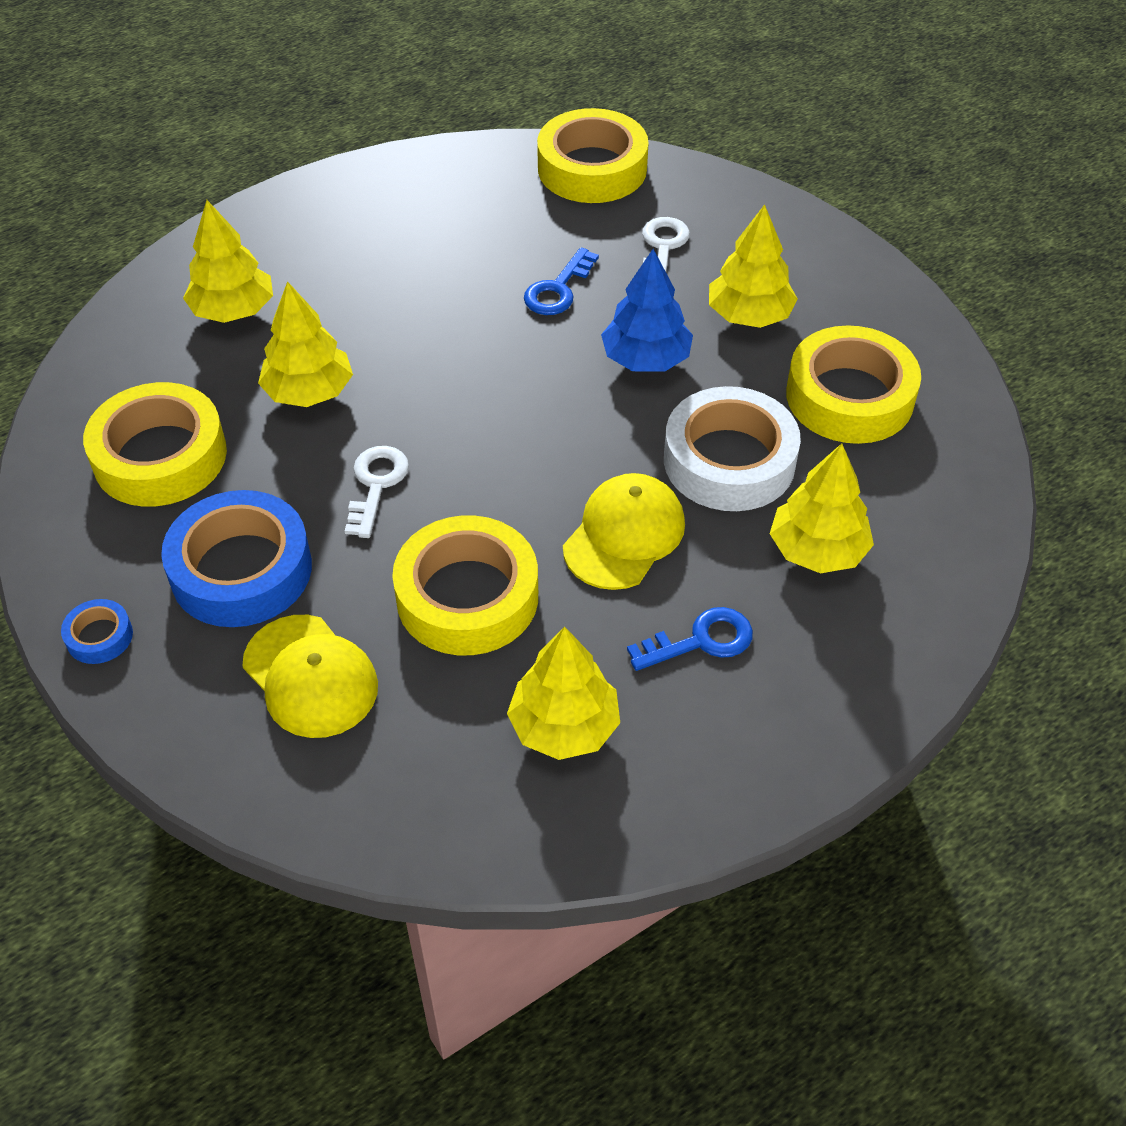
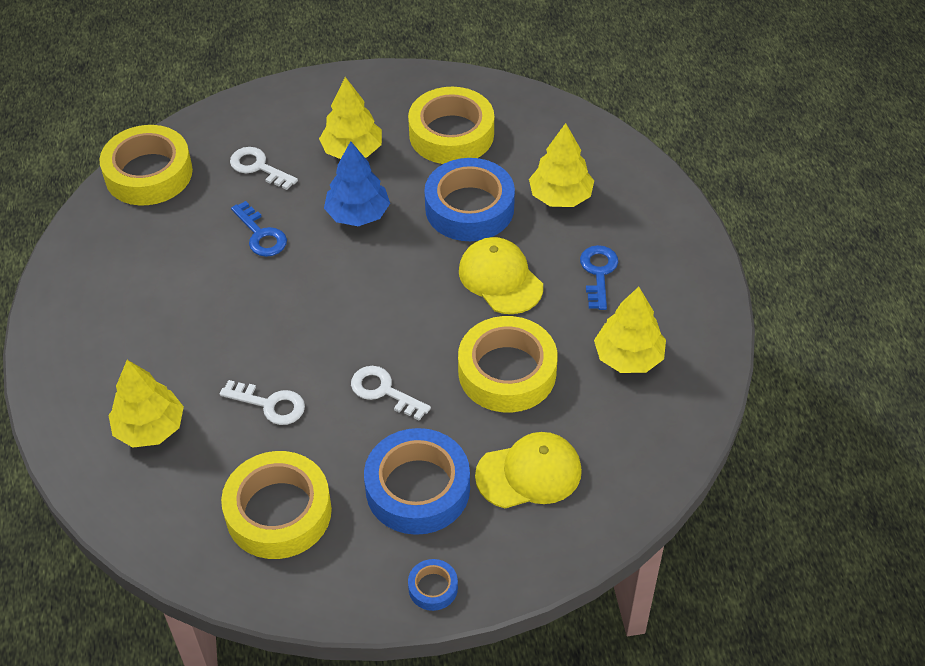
camera: 65 degrees left, 0 degrees up
(309, 392) = (269, 404): yellow tree -> white key
(729, 461) = (469, 208): white tape -> blue tape

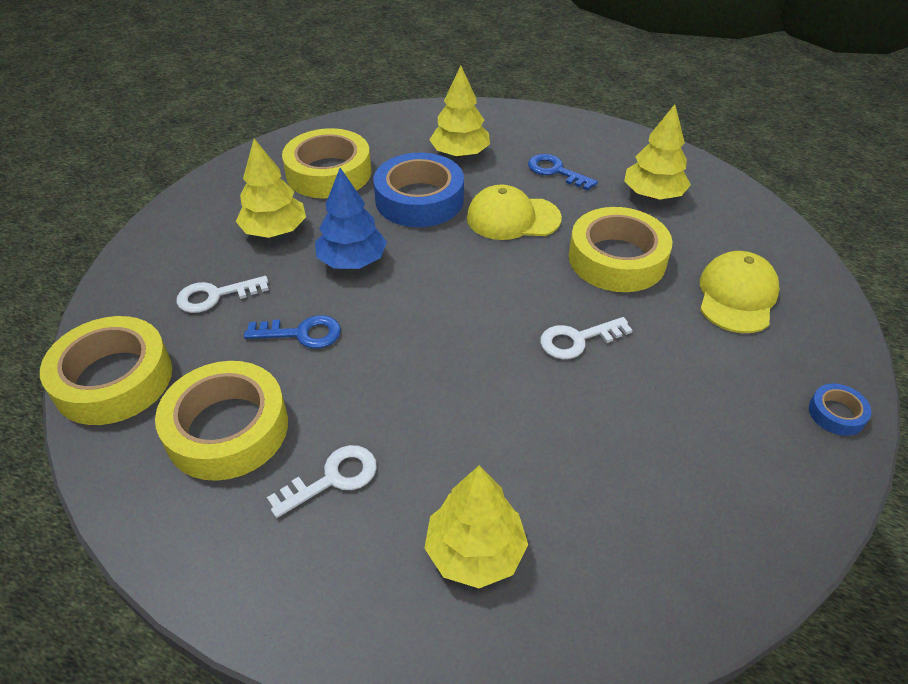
camera: 55 degrees left, 5 degrees down
(269, 404) = (527, 428): white key -> white key (332, 479)
(278, 512) = (676, 488): yellow tape -> yellow tape (227, 429)
(417, 488) = (710, 370): blue tape -> none

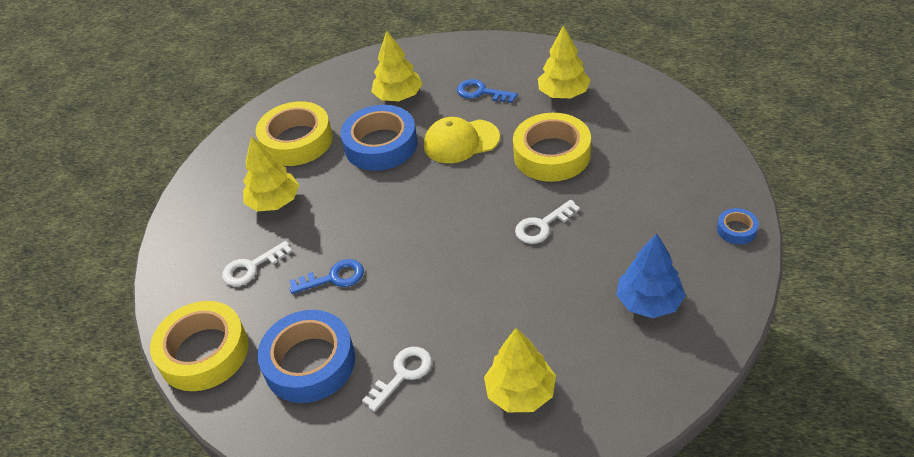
camera: 10 degrees left, 0 degrees up
(227, 429) = (309, 363): yellow tape -> blue tape
(352, 261) = (348, 210): blue tree -> blue tree (649, 302)
(737, 296) = (648, 160): yellow cap -> none

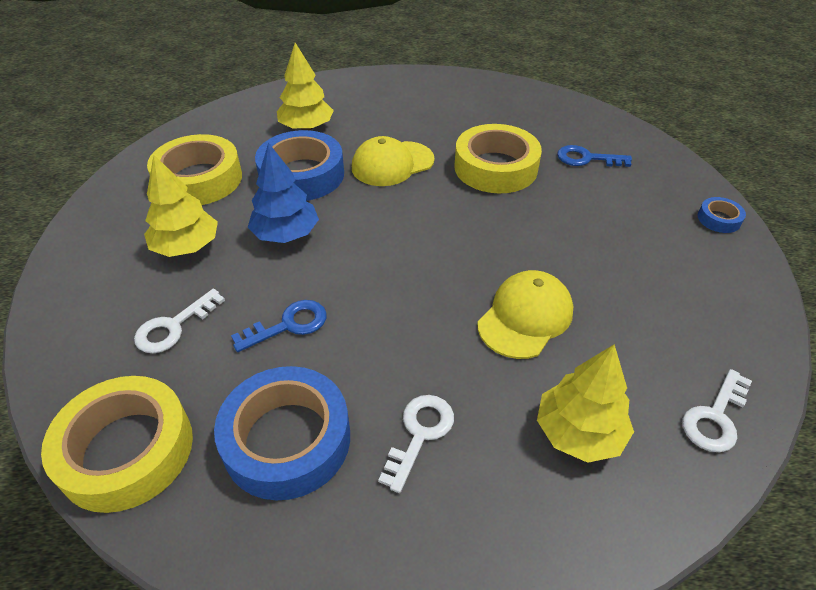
camera: 20 degrees left, 0 degrees up
(481, 92) = (396, 117): blue key -> blue key (587, 158)
(518, 297) = (525, 317): none -> yellow cap
(542, 226) = (517, 237): white key -> white key (715, 417)
(563, 94) = (482, 113): yellow tree -> none
(649, 302) = (672, 303): blue tree -> blue tree (286, 234)

